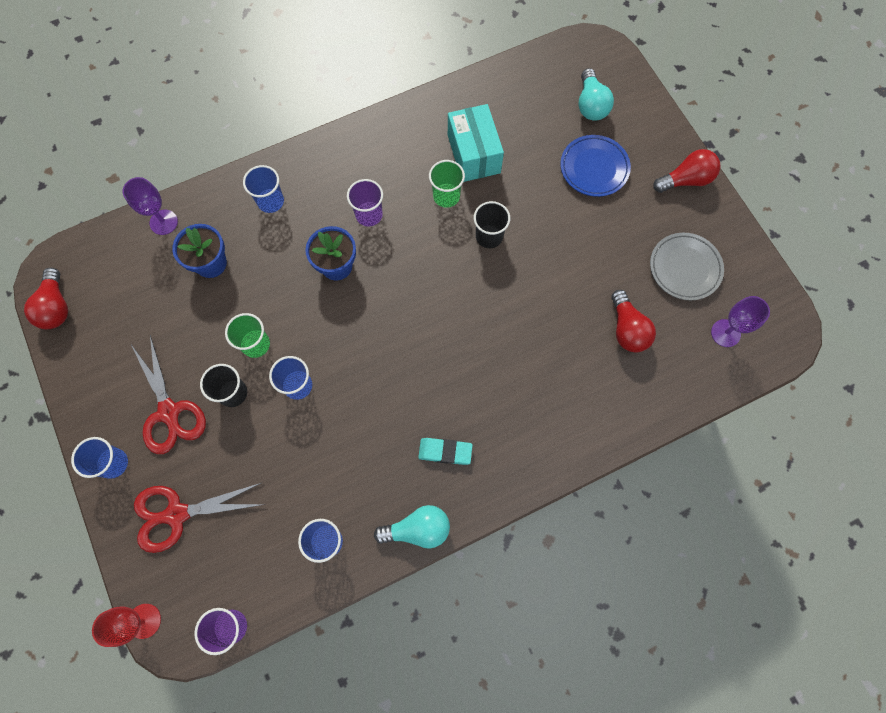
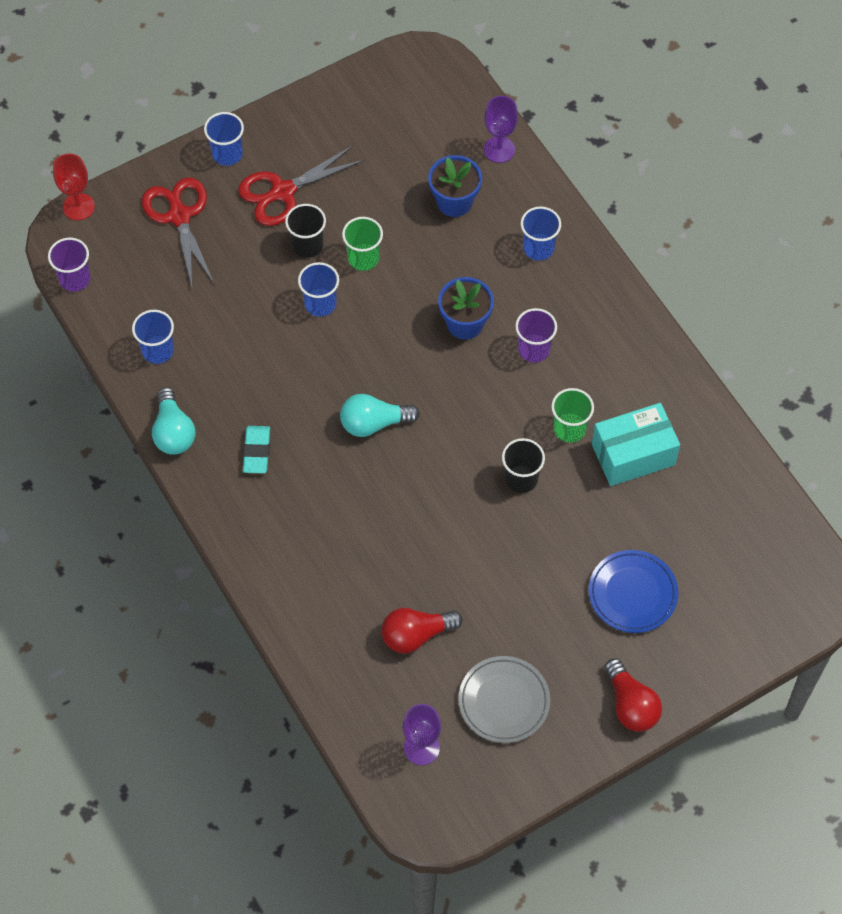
camera: 85 degrees right, 10 degrees down
(56, 307) = (389, 72): red light bulb -> none
(591, 105) = (728, 588): turquoise light bulb -> turquoise light bulb (374, 423)

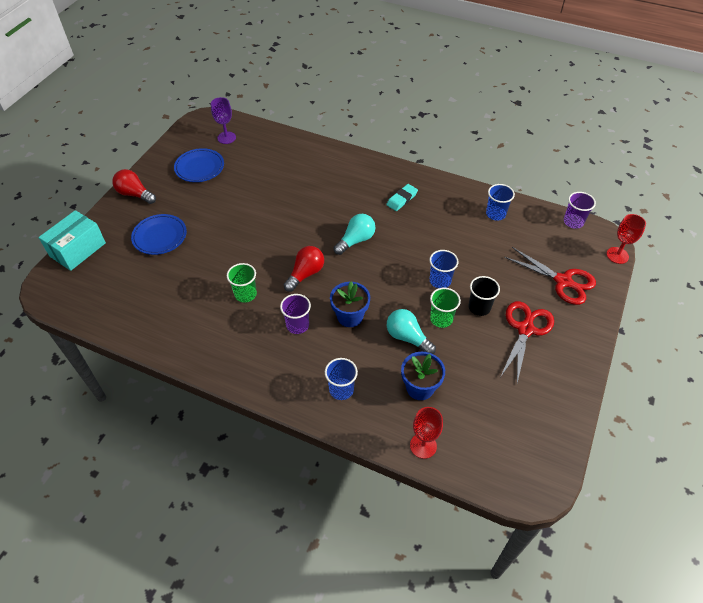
camera: 145 degrees right, 10 degrees down
(173, 432) = (449, 186): turquoise light bulb -> turquoise light bulb (407, 337)
(227, 154) = (581, 332): blue cup -> none
(257, 451) = (402, 199): turquoise eraser -> turquoise eraser turned 75 degrees clockwise
(416, 635) = (260, 171): red light bulb -> red light bulb (305, 274)
(499, 149) = (423, 446): purple goblet -> red goblet
(504, 701) = (199, 168): grey plate -> blue plate
(521, 478) = (256, 256): black cup -> none
(633, 454) = (198, 301): turquoise box -> turquoise box (78, 250)

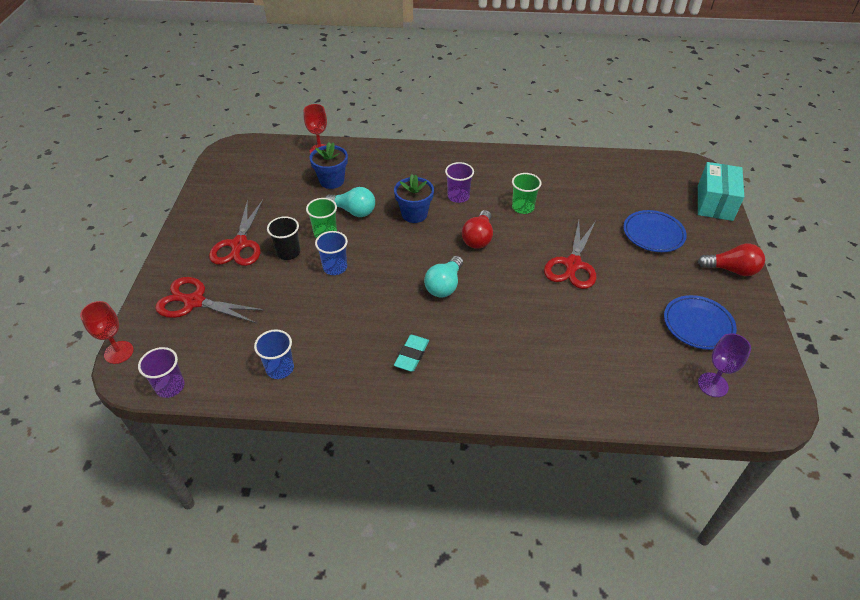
camera: 160 degrees right, 5 degrees down
(246, 230) = (572, 264): none -> red scissors
(341, 389) = (396, 165): blue cup -> none

